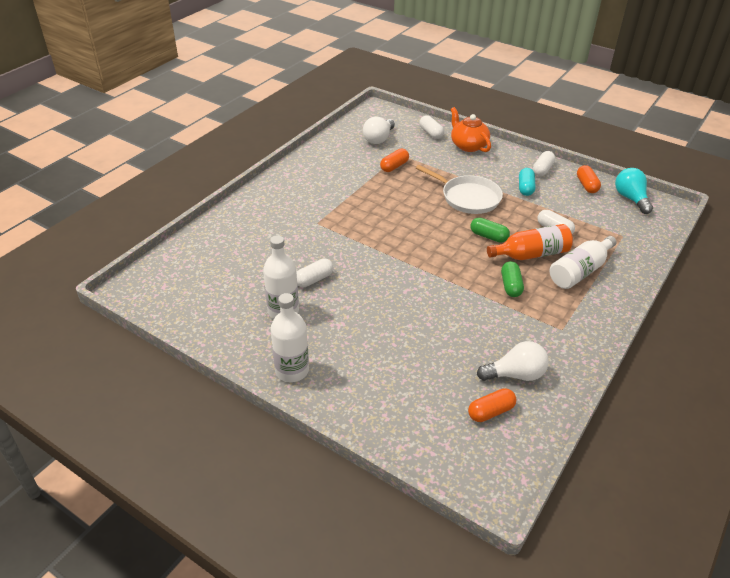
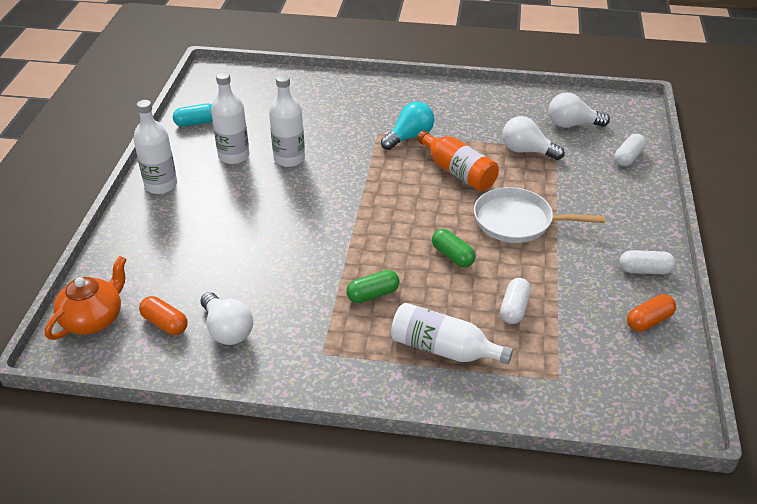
camera: 65 degrees right, 0 degrees up
(314, 279) = (289, 159): white capsule -> white bottle
(394, 166) = (527, 151): orange capsule -> white light bulb
(468, 145) = (633, 193): orange teapot -> orange teapot (93, 319)
(468, 197) = (517, 221): white pan -> white pan turned 90 degrees clockwise
(488, 236) = (452, 256): green capsule -> green capsule turned 45 degrees counterclockwise
(525, 188) = (585, 264): turquoise capsule -> turquoise capsule (196, 122)
(531, 254) = (445, 298): orange bottle -> orange bottle (458, 172)
(630, 199) = (660, 374): turquoise light bulb -> turquoise light bulb (409, 137)

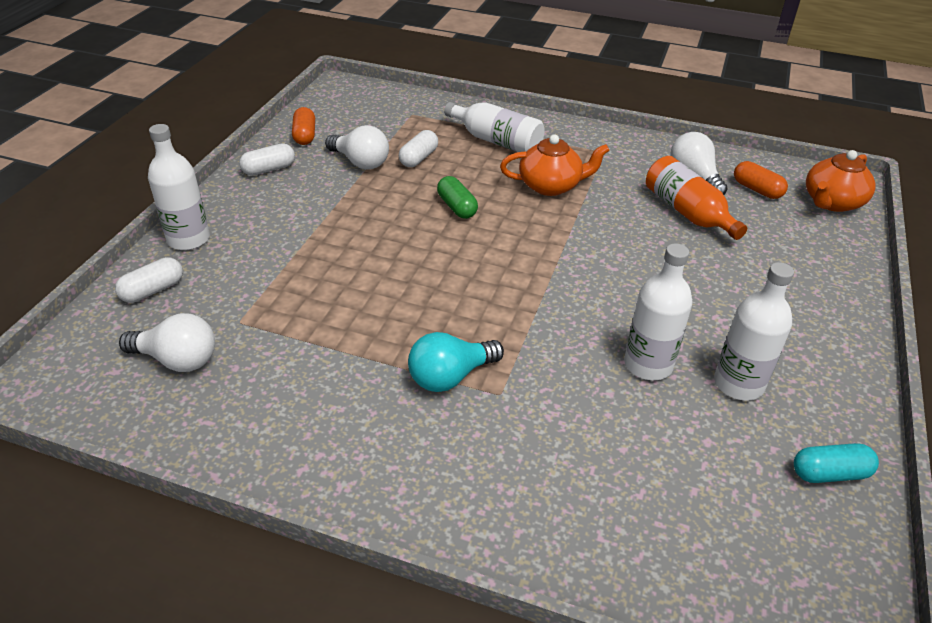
camera: 170 degrees left, 0 degrees up
(161, 185) = (834, 347): white bottle -> white bottle (188, 239)
(373, 294) = (551, 186): green capsule -> orange teapot
(458, 172) = (403, 304): orange bottle -> orange bottle (687, 212)
(517, 221) = (364, 231): white pan -> none
(527, 151) = (285, 323): white light bulb -> white light bulb (360, 162)
(645, 270) = (269, 169): white capsule -> white capsule turned 45 degrees counterclockwise
(649, 321) = (304, 135): orange capsule -> orange capsule turned 75 degrees counterclockwise

